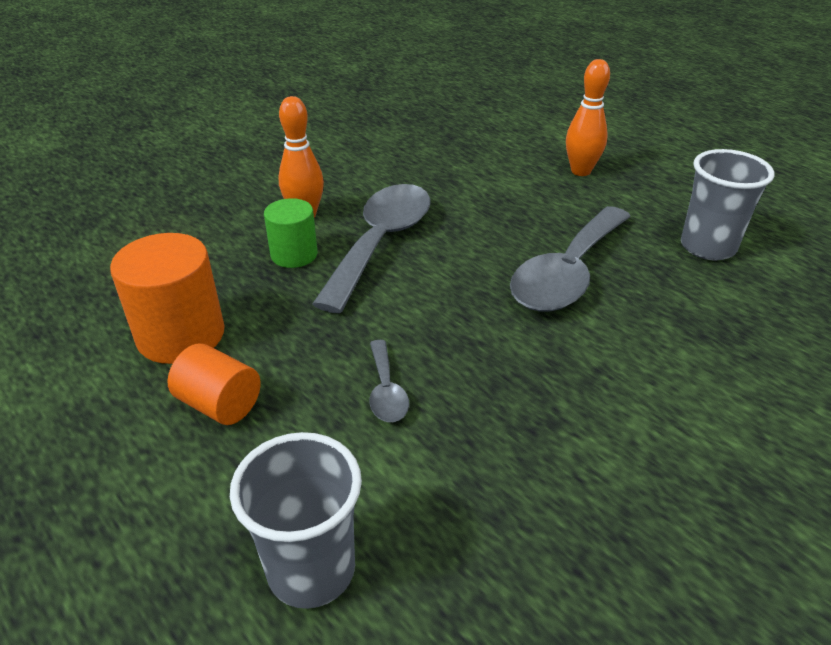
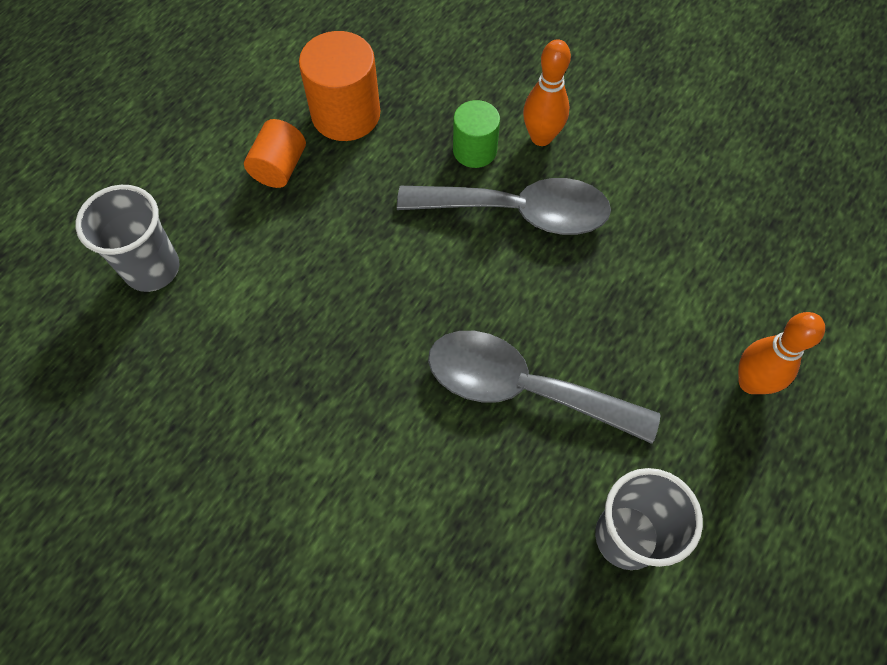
camera: 75 degrees right, 25 degrees up
(386, 391) = (317, 269): grey spoon -> none

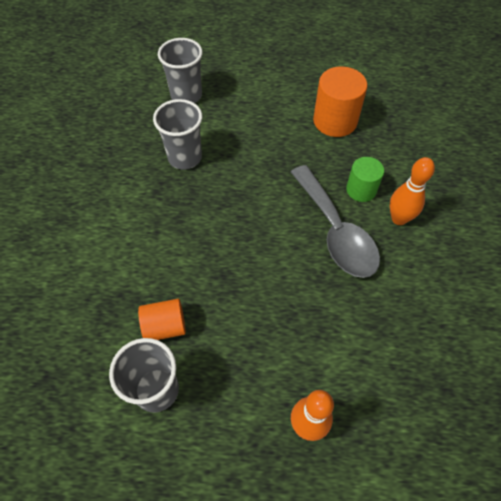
camera: 60 degrees right, 5 degrees down
(273, 328) = (185, 157): none -> grey cup
(279, 167) = (279, 111): orange cylinder -> orange cylinder (165, 326)
(522, 388) = (220, 288): grey spoon -> none

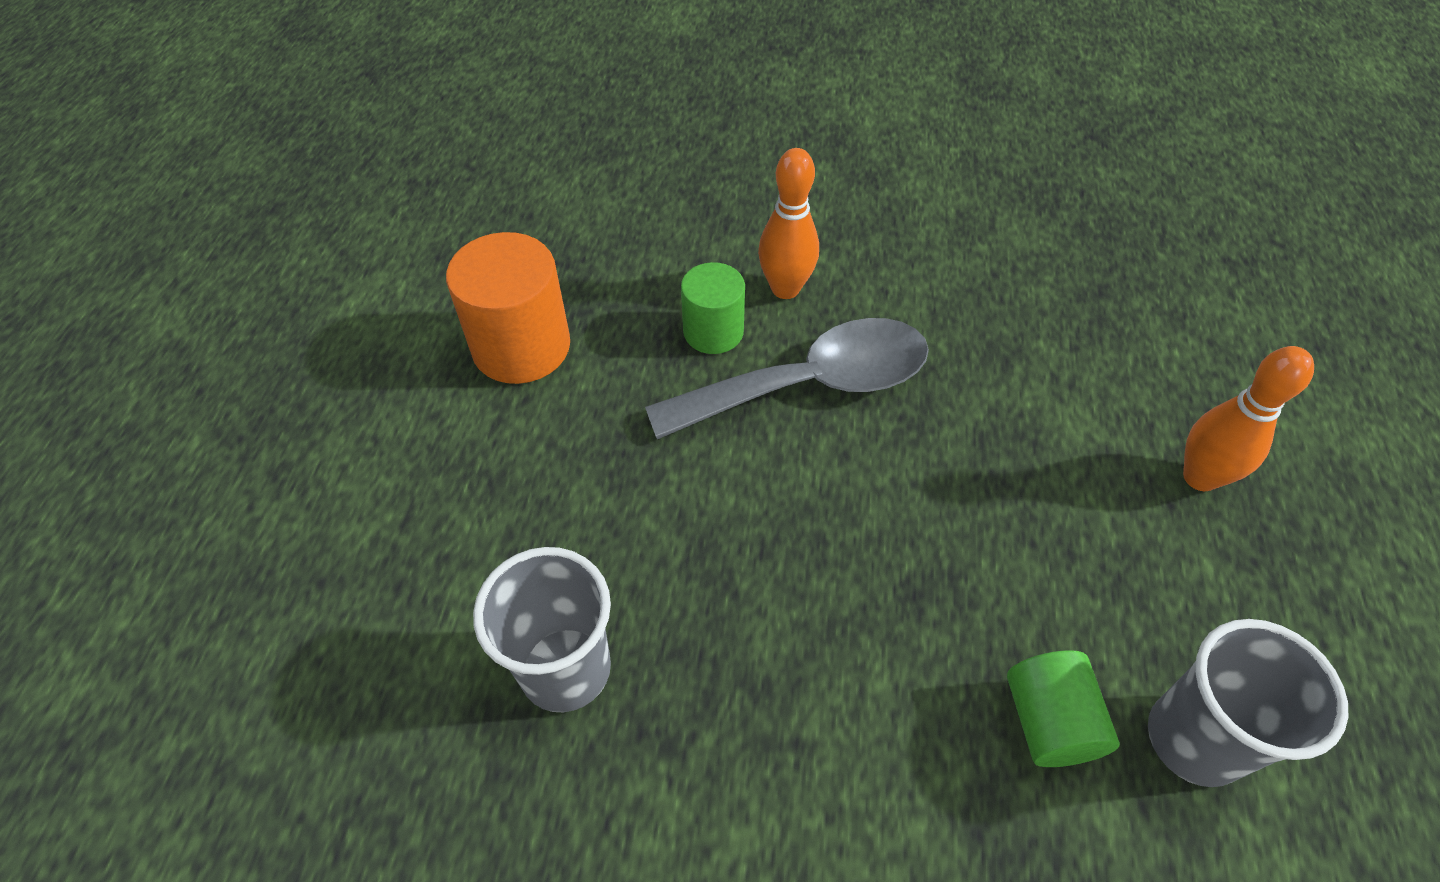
camera: 85 degrees left, 5 degrees down
(165, 326) = (1049, 722): orange cylinder -> green cylinder
(186, 96) = (336, 660): grey cup -> none

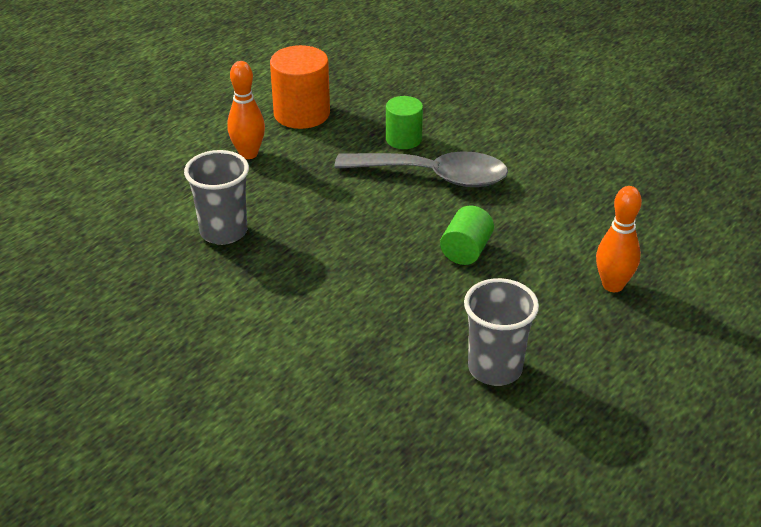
camera: 30 degrees right, 15 degrees down
(785, 288) = (459, 134): orange bowling pin -> orange bowling pin (248, 154)
(1049, 722) = (428, 334): green cylinder -> green cylinder (466, 251)

